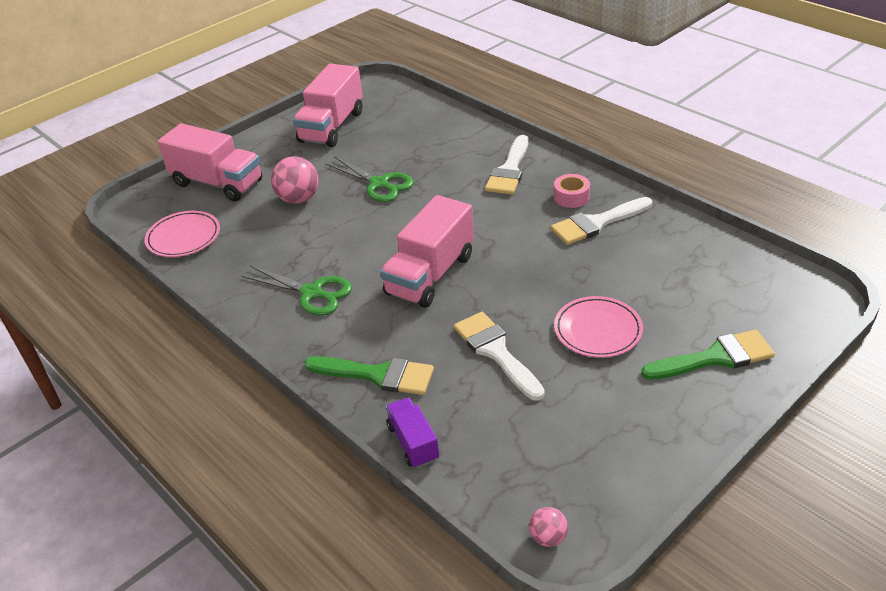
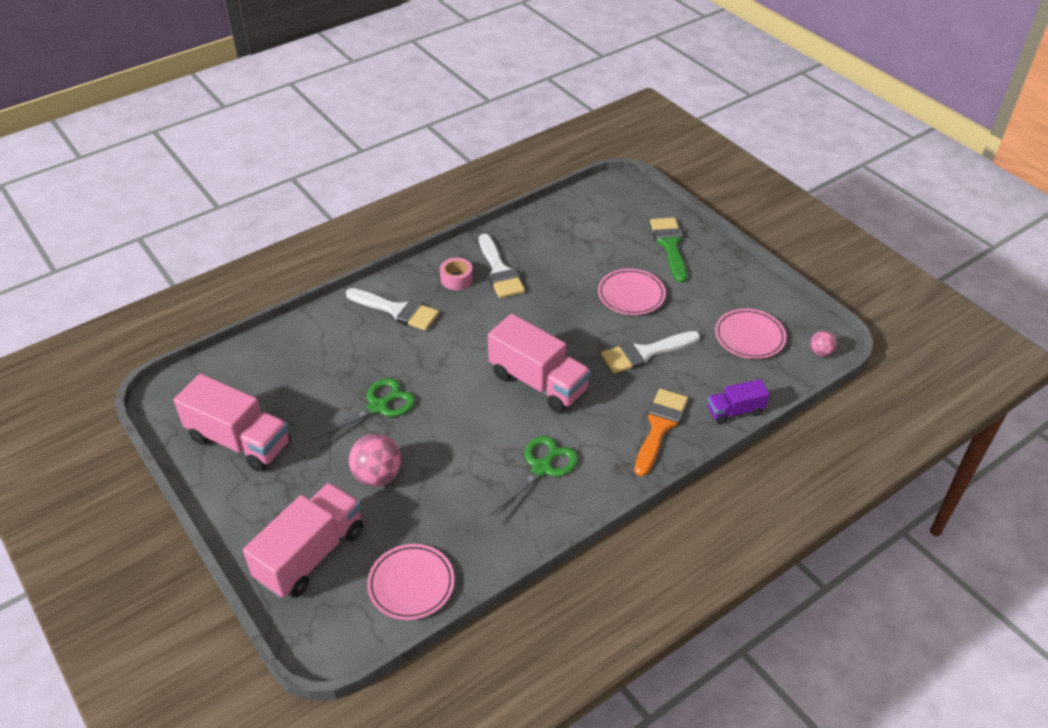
camera: 85 degrees left, 5 degrees up
(378, 375) = (659, 427): green brush -> orange brush
(556, 452) = (749, 336): none -> pink plate

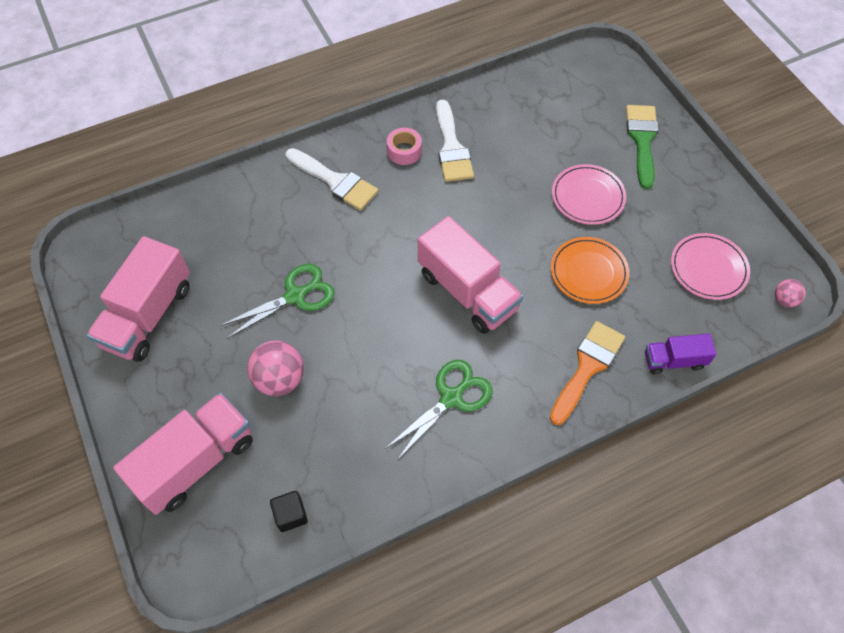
camera: 10 degrees right, 15 degrees up
(239, 441) = (148, 315): pink truck -> pink truck turned 75 degrees clockwise
(411, 584) = (291, 515): pink plate -> black cube
(644, 353) = (588, 272): white brush -> orange plate

